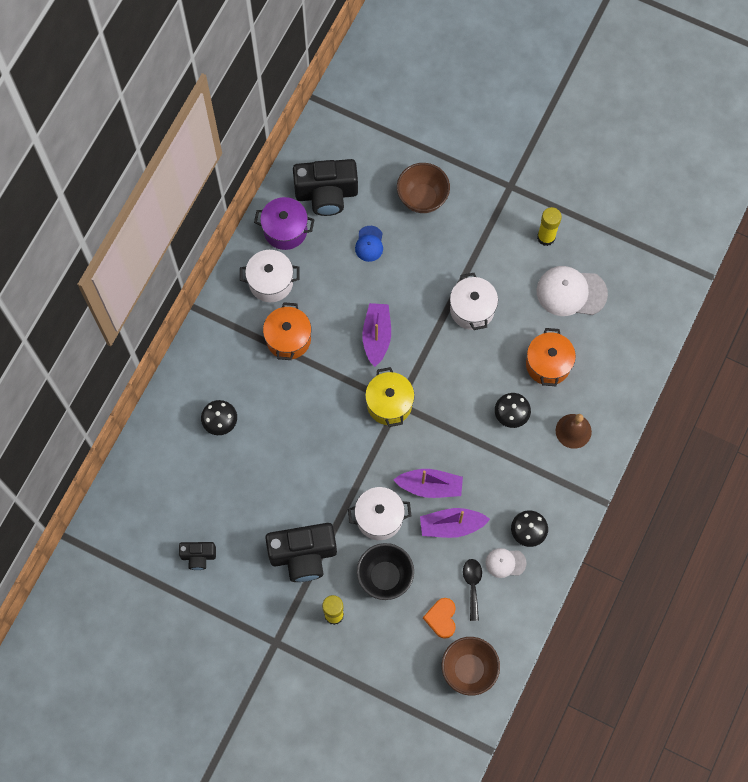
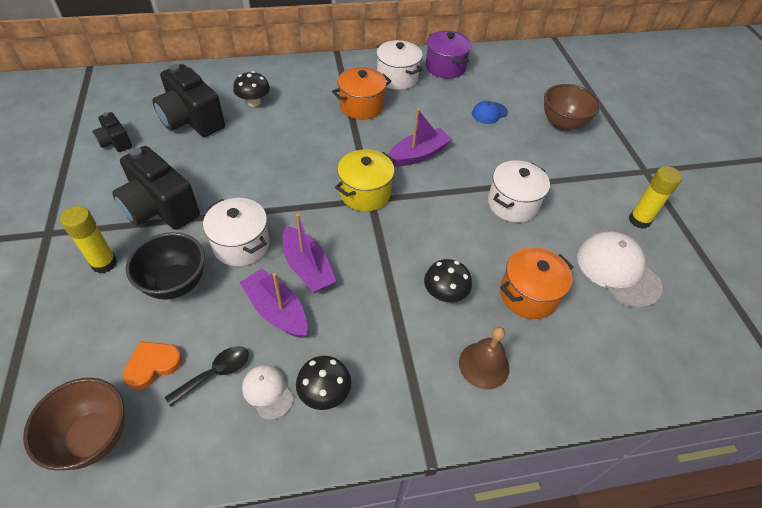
camera: 50 degrees right, 20 degrees down
(326, 194) = (497, 74): black camera -> black camera (192, 120)

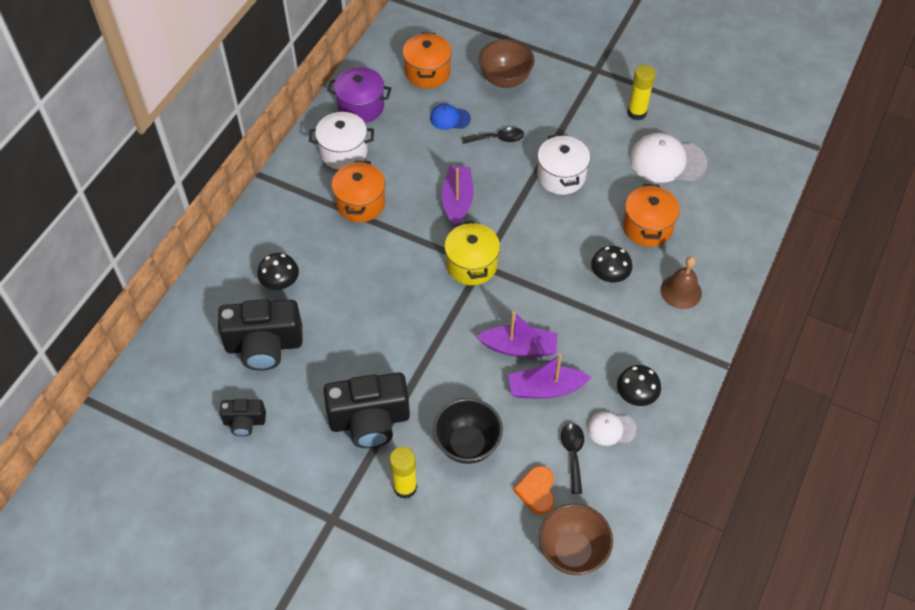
camera: 50 degrees left, 5 degrees up
(241, 245) = (460, 380): white pot -> none
(489, 113) = (449, 118): blue cap -> blue cap turned 90 degrees clockwise
(503, 147) = (497, 139): none -> black spoon
(515, 83) = (427, 72): none -> orange pot

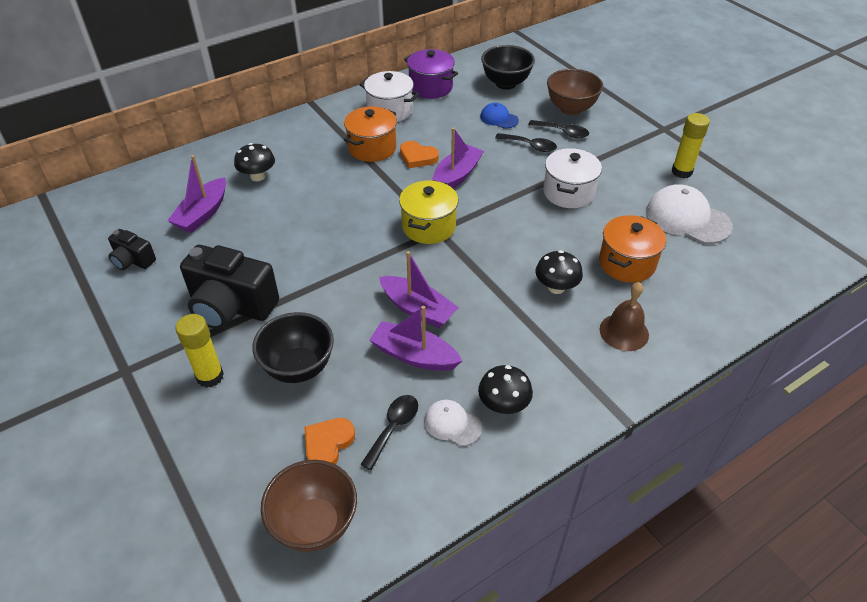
camera: 30 degrees right, 10 degrees down
(264, 345) = (203, 213): black camera -> purple boat
(409, 195) = (417, 157): none -> orange heart
(427, 72) = (506, 83): orange pot -> black bowl
(515, 111) = (563, 132): none -> black spoon

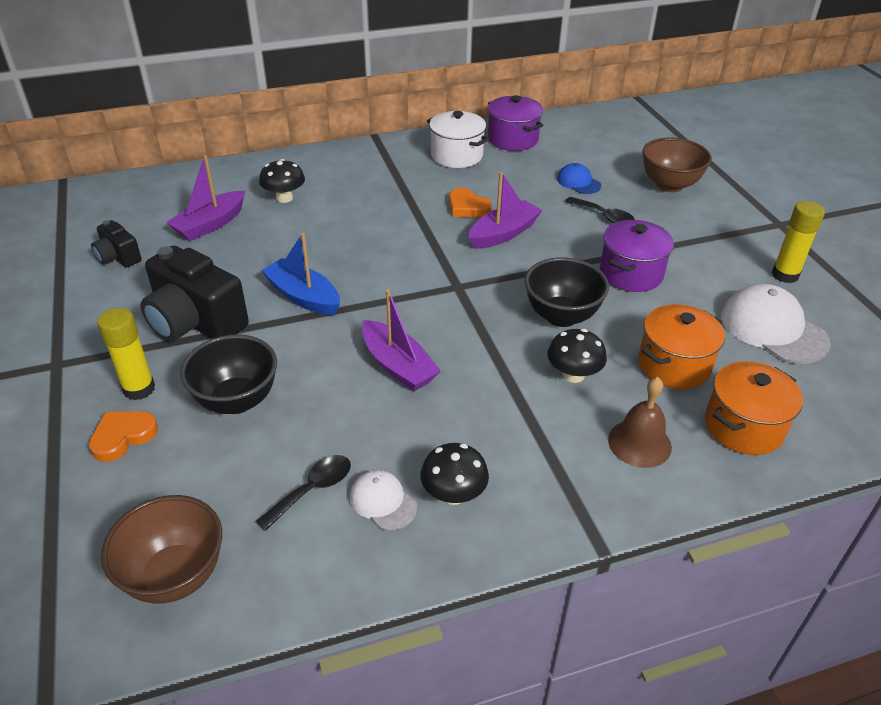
camera: 15 degrees right, 5 degrees down
(314, 265) = (303, 297): none -> blue boat
(328, 444) = (231, 490): orange heart -> orange heart (123, 437)
(372, 148) = (420, 190): orange pot -> orange pot (743, 427)
(414, 355) = (372, 415): purple boat -> none
(429, 226) = (449, 280): yellow pot -> none
(506, 83) = (601, 148): black bowl -> black bowl (561, 316)
(563, 132) = (649, 208): black spoon -> none
(568, 192) = (631, 273): white pot -> purple pot

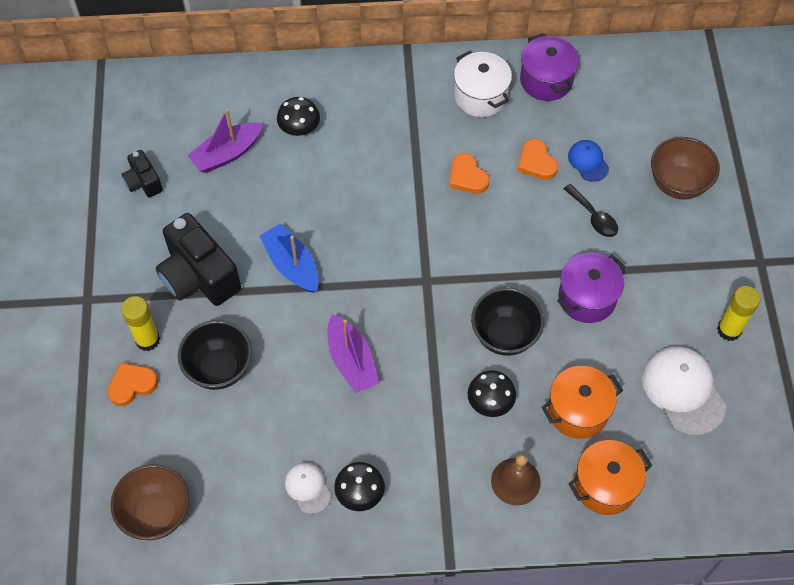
camera: 15 degrees right, 20 degrees up
(312, 490) = (260, 466): black spoon -> none
(503, 234) = (489, 221): purple boat -> none
(530, 189) = (536, 162): none -> orange heart

